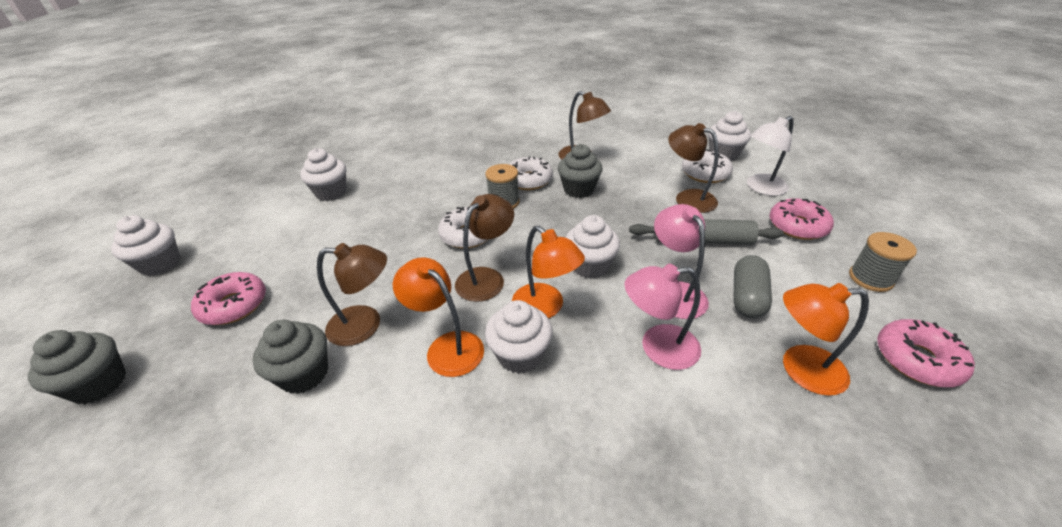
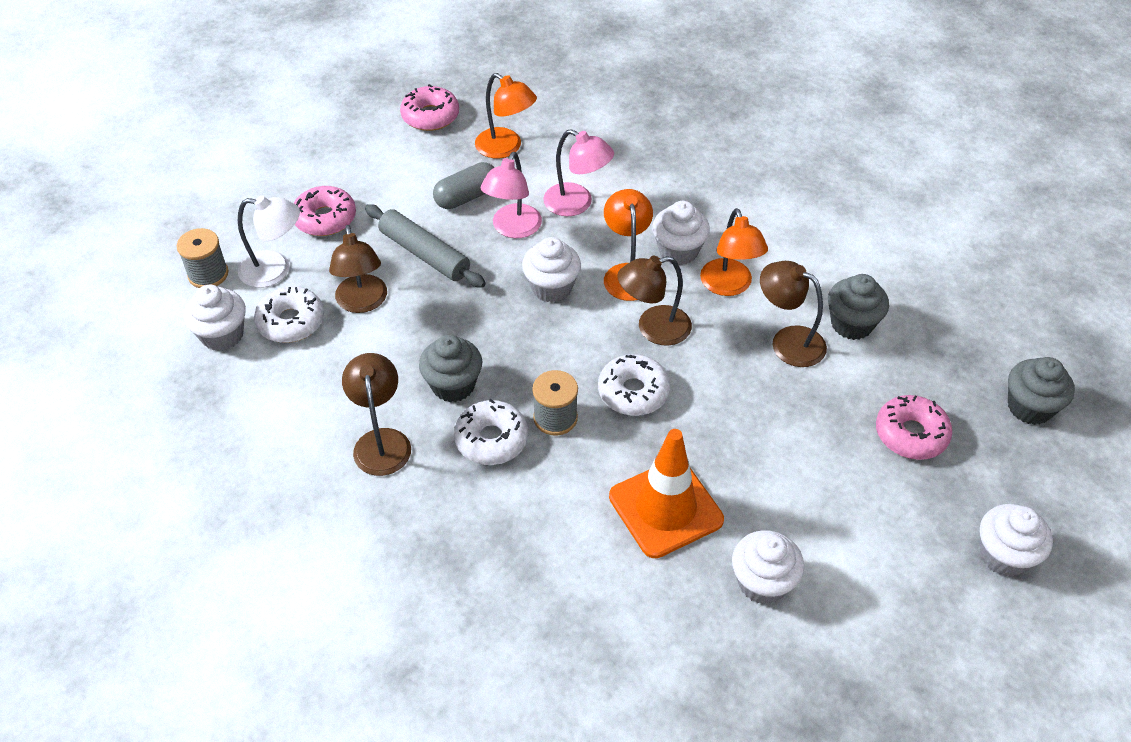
camera: 145 degrees left, 10 degrees up
(404, 196) = (665, 508): none -> orange traffic cone
(870, 278) = (359, 158): grey spool -> grey spool (208, 274)

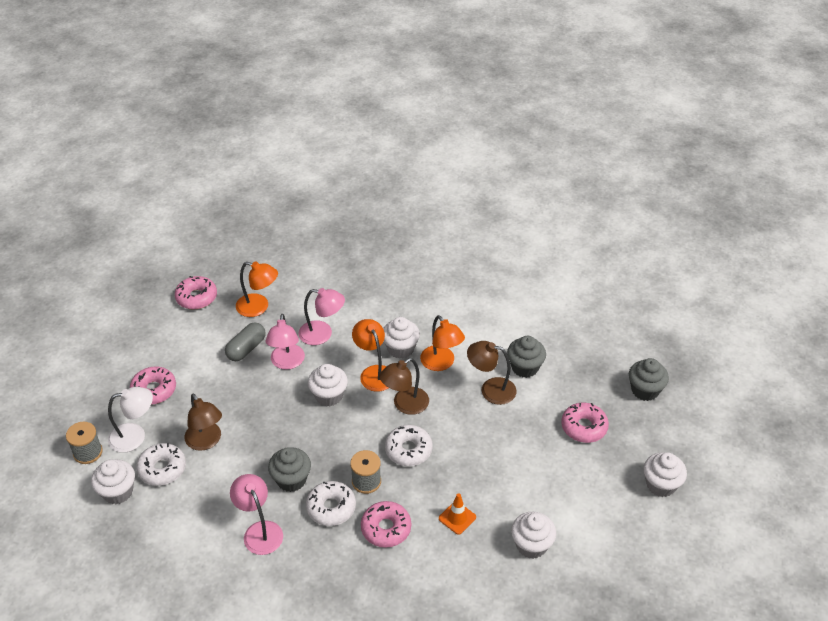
camera: 20 degrees left, 5 degrees down
(381, 441) = (259, 531): brown lamp -> pink lamp
(425, 254) = (234, 396): grey rolling pin -> none
(556, 491) = (386, 528): none -> pink donut
(665, 508) = (457, 518): orange traffic cone -> orange traffic cone, size x0.50

